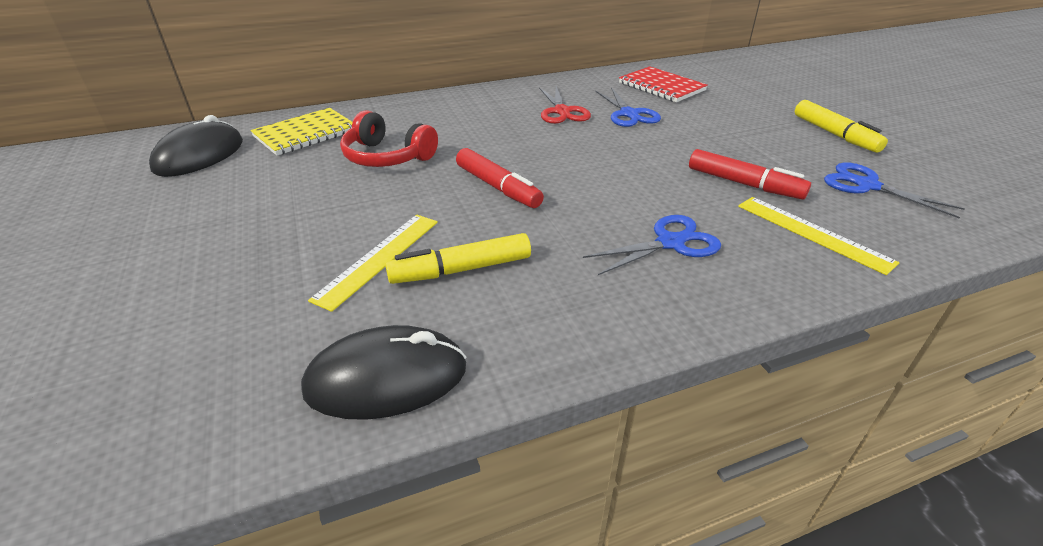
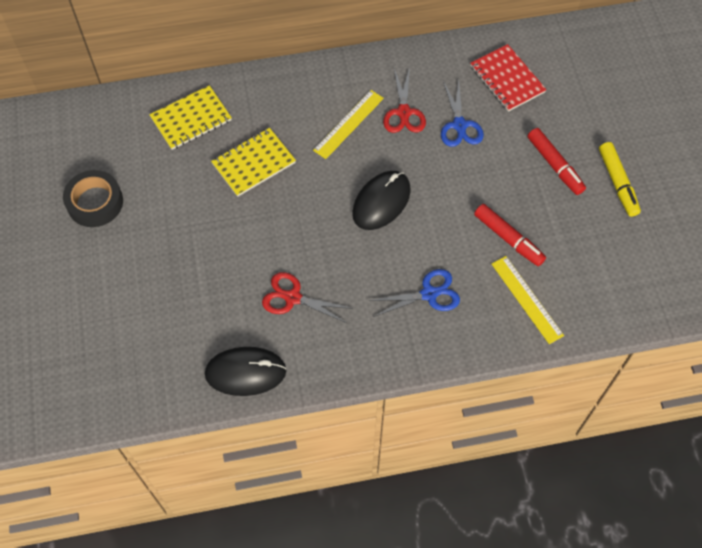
camera: 10 degrees right, 25 degrees up
(151, 207) = (95, 202): none -> black tape
(199, 155) = (115, 140): black mouse -> black mouse (381, 202)
(378, 258) = (244, 279): yellow ruler -> yellow ruler (348, 124)
(387, 157) = (253, 163): red headphones -> yellow notebook
(461, 269) = (293, 298): yellow marker -> red scissors
(498, 187) = (330, 215): red marker -> red marker (555, 165)
(867, 186) = (598, 255): blue scissors -> none

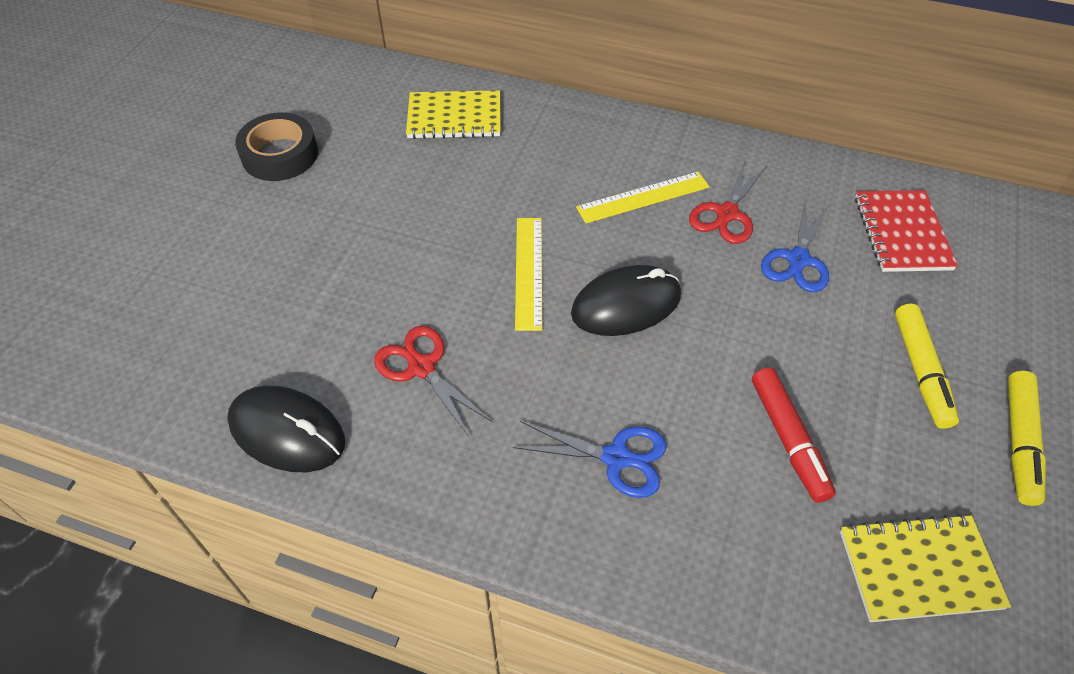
camera: 30 degrees right, 10 degrees down
(253, 163) = (491, 191): yellow notebook -> yellow notebook (919, 569)
(527, 299) = (769, 544): yellow ruler -> yellow ruler (529, 272)
(555, 165) = (920, 371): red marker -> yellow marker

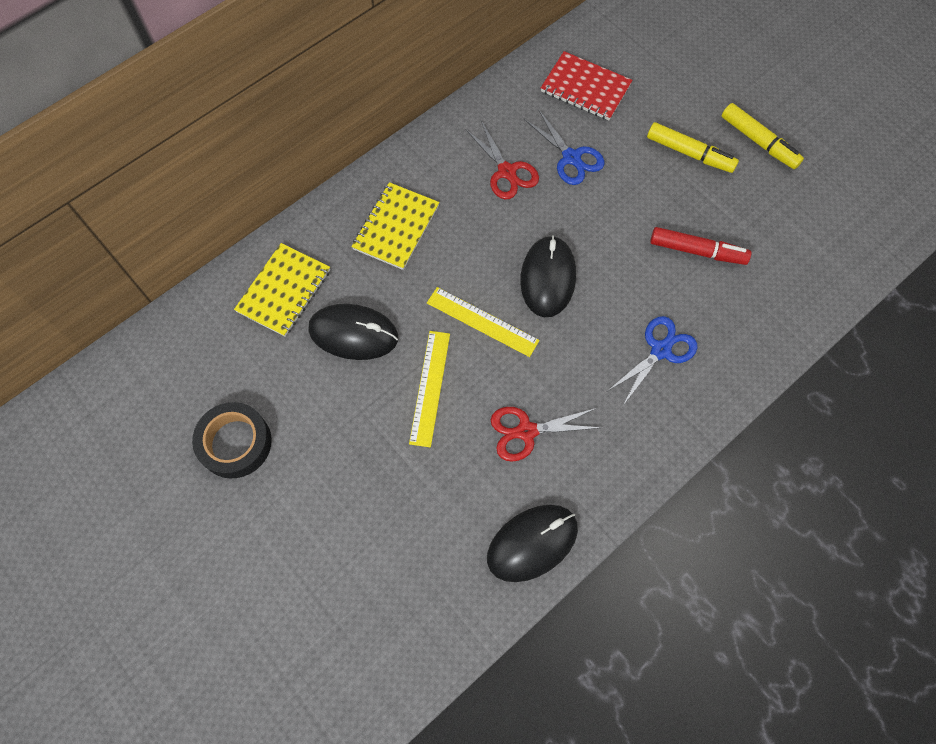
camera: 60 degrees left, 15 degrees up
(444, 181) = (353, 333): none -> black mouse
(643, 197) = (458, 212): yellow ruler -> yellow ruler (430, 387)
(919, 569) = (805, 242): yellow notebook -> yellow notebook (396, 227)

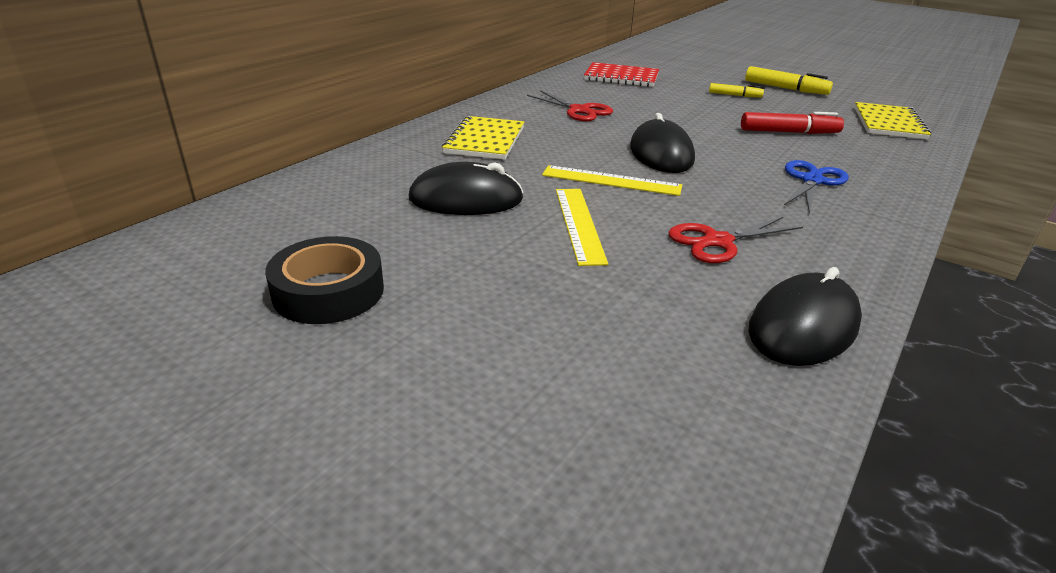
camera: 15 degrees left, 35 degrees down
(284, 291) = (370, 181): yellow notebook -> yellow notebook (889, 123)
(571, 157) = (634, 102): blue scissors -> none
(689, 153) = (734, 95): yellow marker -> yellow marker, size x0.61

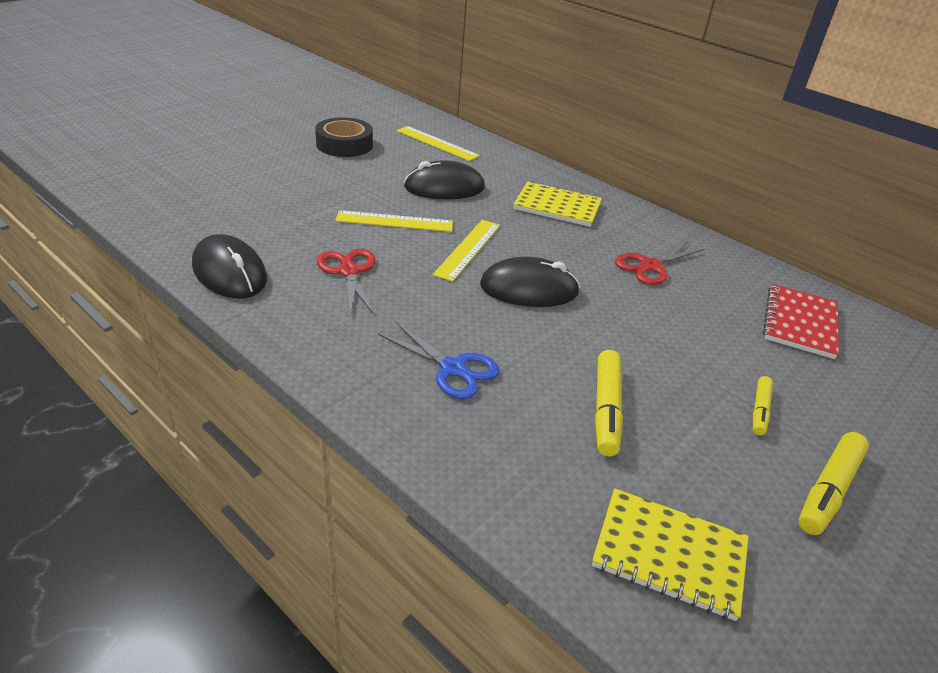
camera: 95 degrees right, 5 degrees up
(312, 211) = (437, 143): none -> yellow ruler
(466, 199) = (444, 187): black mouse -> black mouse turned 75 degrees clockwise
(789, 132) = (606, 409): red marker -> yellow marker

